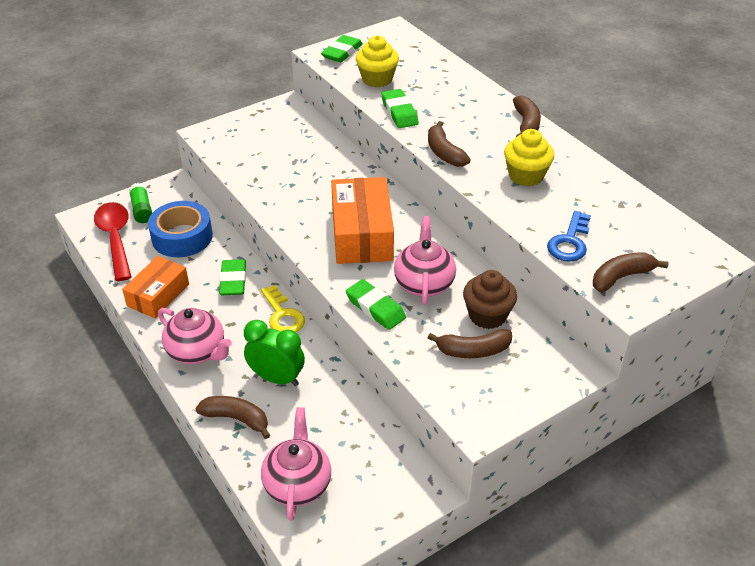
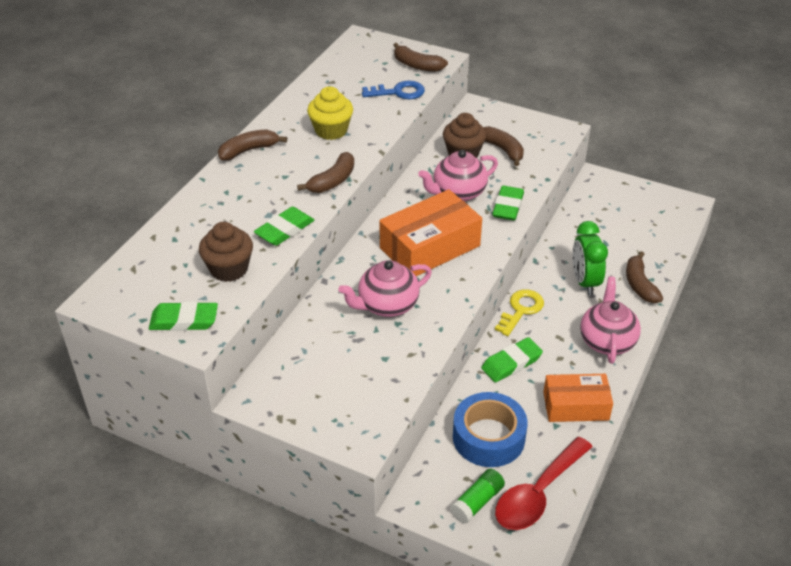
camera: 120 degrees left, 0 degrees up
(297, 484) = (653, 231): pink teapot -> pink teapot (387, 305)
(377, 79) = (229, 269): yellow cupcake -> brown cupcake

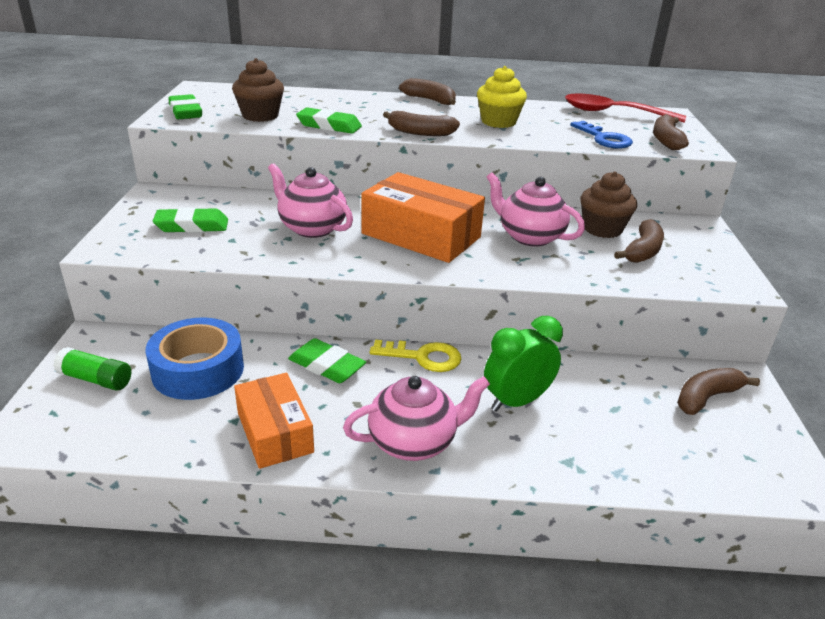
camera: 65 degrees right, 10 degrees down
(508, 206) = (538, 270): green eraser -> green eraser (192, 226)
(538, 494) = (113, 424): red spoon -> red spoon (613, 113)
(639, 285) = (556, 457): brown banana -> brown banana (706, 397)

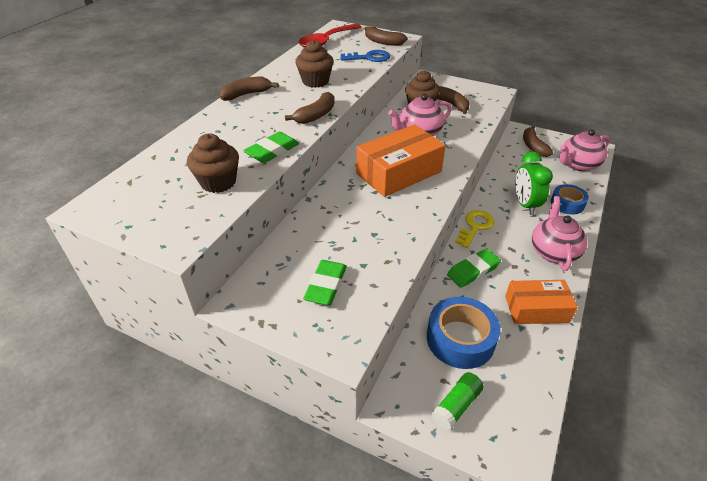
camera: 65 degrees left, 10 degrees up
(185, 112) = (168, 227): green eraser -> none
(311, 228) = (364, 219): pink teapot -> pink teapot (578, 165)
(498, 122) = (315, 81): yellow cupcake -> brown cupcake
(561, 452) = (567, 203): none -> blue tape

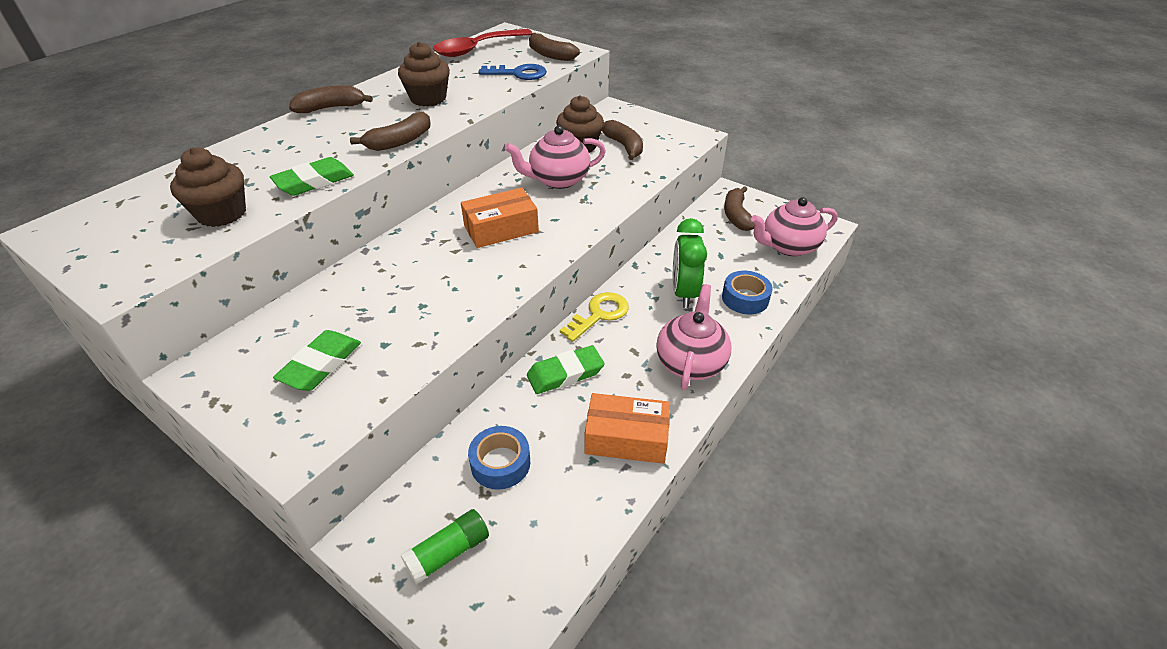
camera: 10 degrees right, 0 degrees up
(399, 172) = (501, 229): orange box -> orange box, size x0.65
(460, 339) = (500, 463): blue tape -> blue tape, size x0.63

